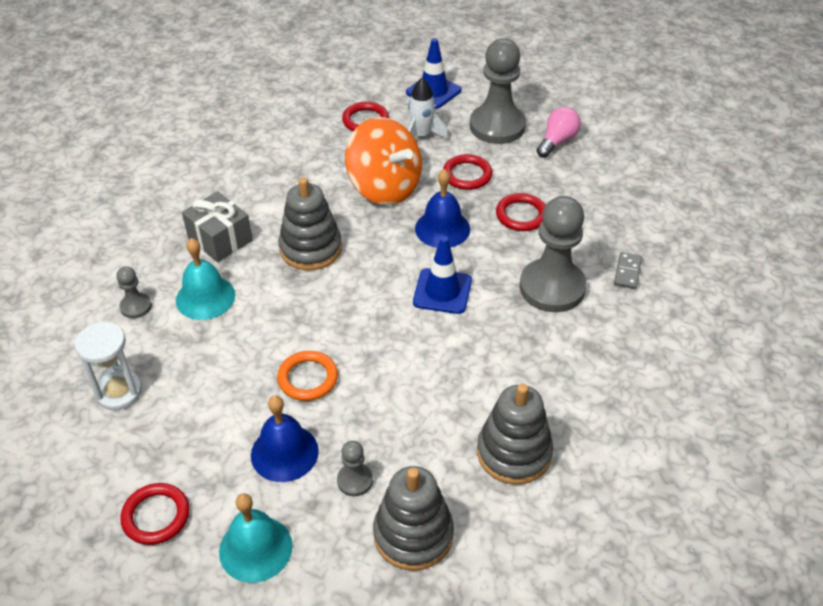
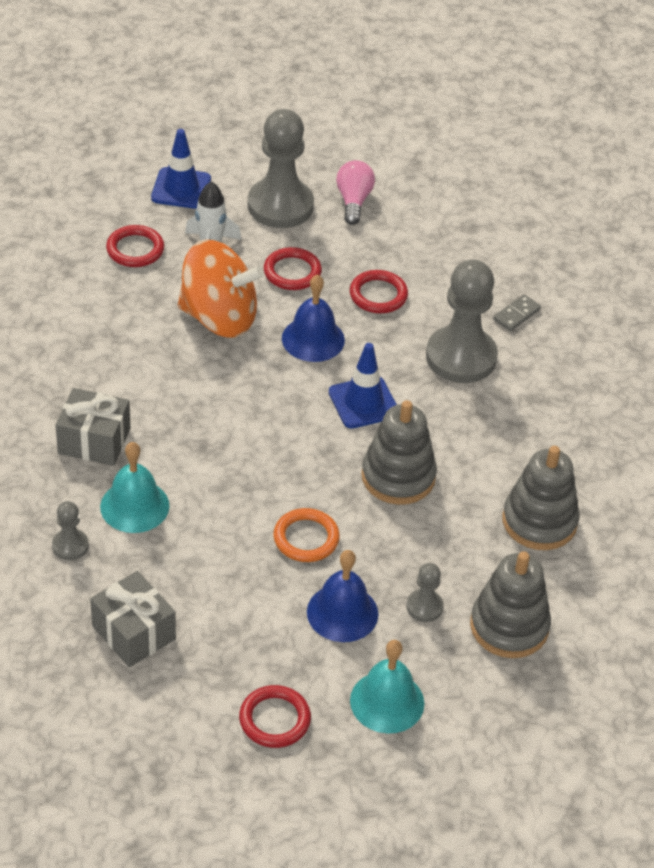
camera: 35 degrees left, 0 degrees up
(119, 392) = (133, 632): white hourglass -> grey gift
(311, 249) = (198, 412): grey stacking toy -> grey stacking toy (398, 477)
(627, 272) = (516, 314): grey domino -> grey domino turned 60 degrees clockwise

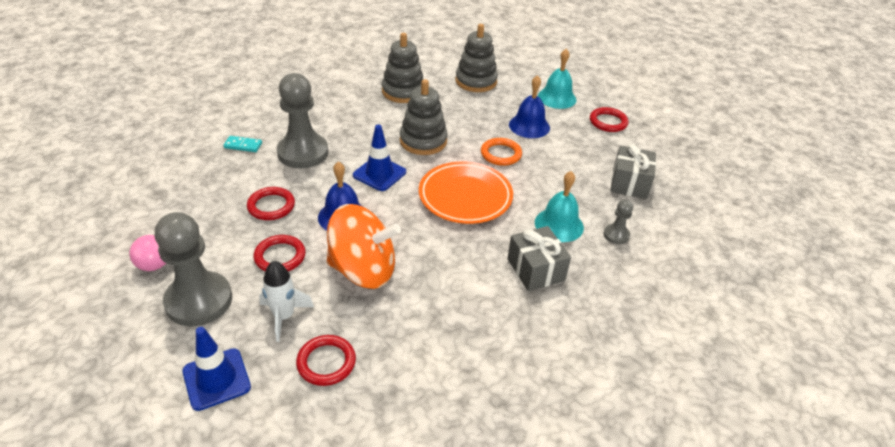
camera: 125 degrees left, 5 degrees down
(219, 318) = (363, 270): orange spinning top -> orange spinning top turned 120 degrees clockwise
(256, 454) = (465, 196): none -> orange plate
(424, 607) = (495, 105): grey pawn -> none
(516, 314) = (243, 145): grey domino -> turquoise domino

